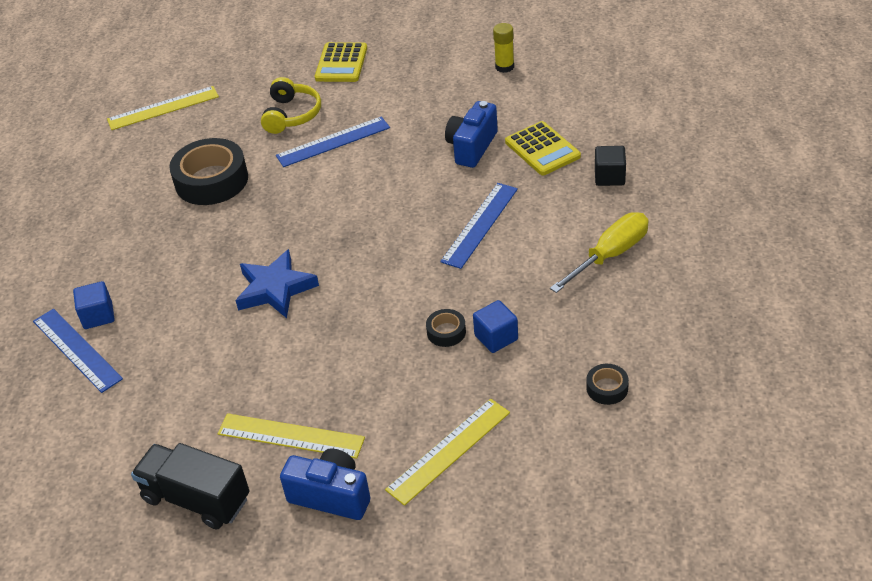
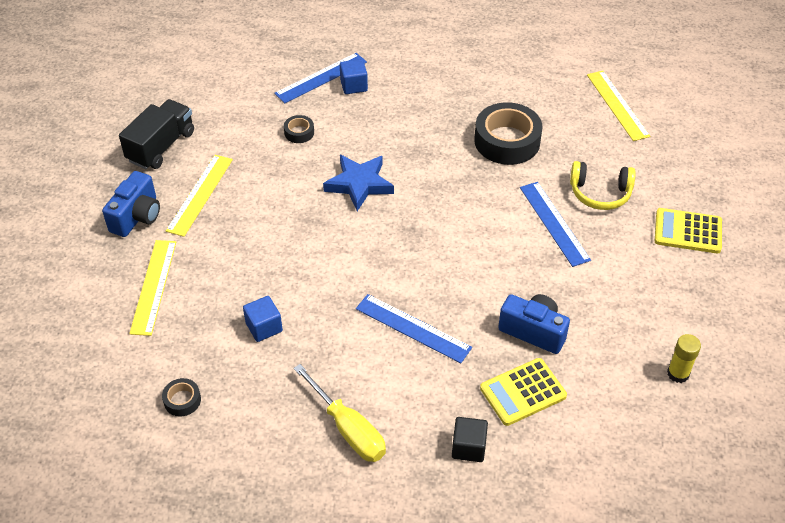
camera: 90 degrees right, 5 degrees up
(446, 332) = (280, 293): black tape -> black tape (299, 132)
(449, 451) = (153, 286): yellow ruler -> yellow ruler turned 45 degrees clockwise

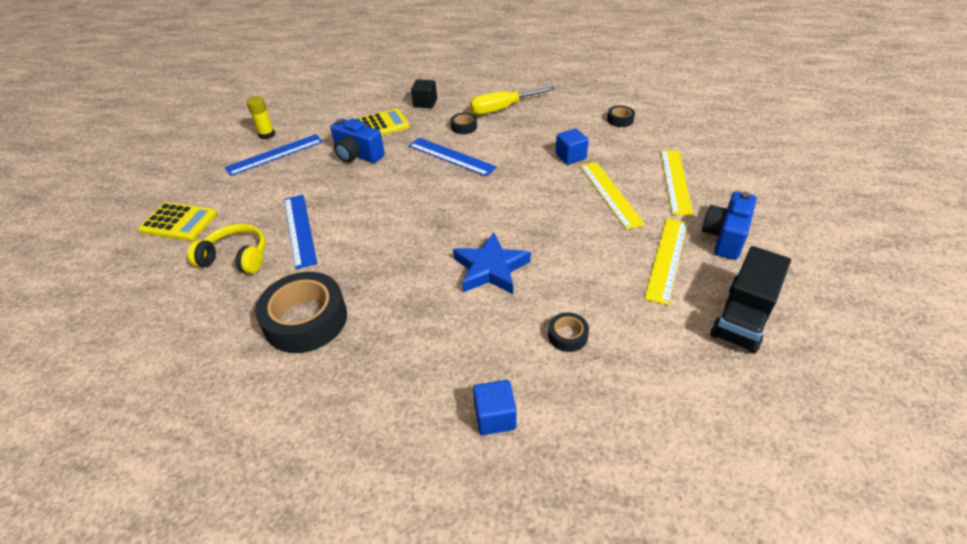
camera: 175 degrees left, 5 degrees down
(321, 78) = (546, 435): blue ruler -> blue ruler (275, 154)
(349, 429) = (502, 109): yellow screwdriver -> yellow screwdriver turned 75 degrees counterclockwise
(402, 387) = (464, 127): none -> black tape
(617, 105) = (134, 372): yellow ruler -> yellow ruler (610, 194)

